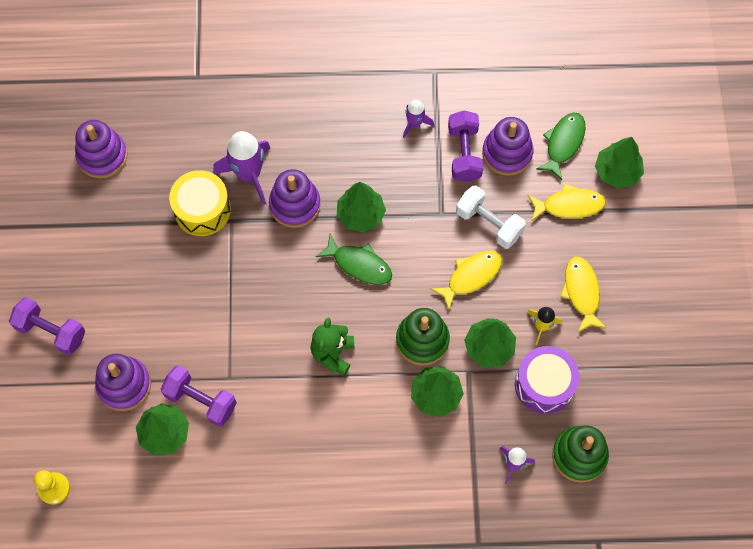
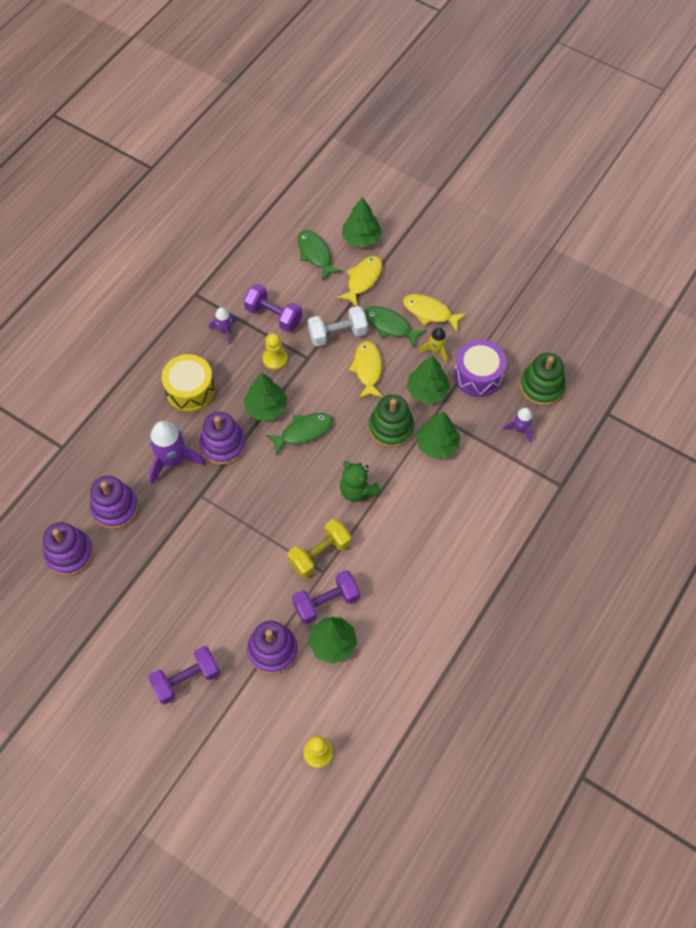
camera: 55 degrees left, 5 degrees down
(202, 210) = (175, 509): yellow drum -> yellow drum (190, 390)
(244, 363) = (320, 554): none -> yellow dumbbell
(417, 187) = (275, 359): none -> yellow pawn
(507, 153) = (295, 290): purple stacking toy -> purple stacking toy (115, 508)
(535, 265) = (390, 326): none -> green fish

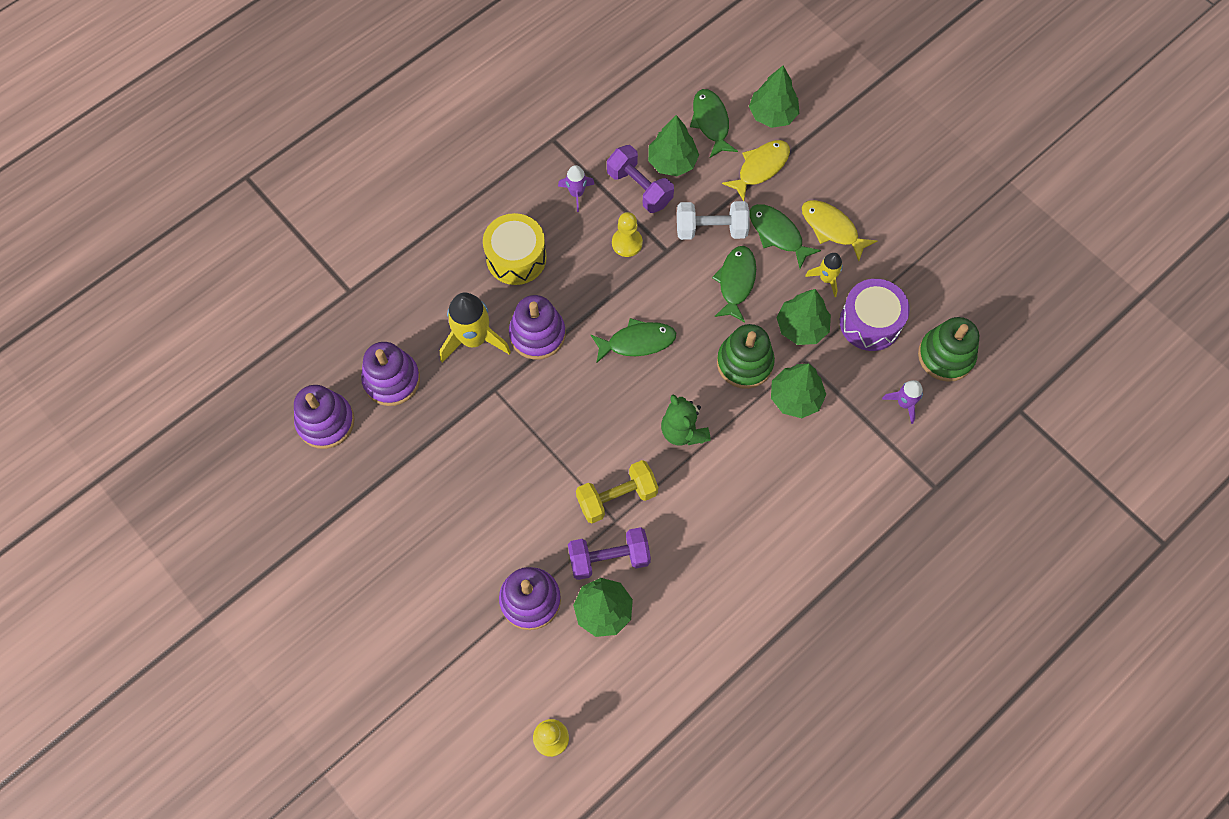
camera: 15 degrees right, 5 degrees up
(173, 460) = (474, 339): purple rocket -> yellow rocket
(186, 679) = (421, 608): purple dumbbell -> none
(266, 407) = (600, 301): green tree -> green tree (672, 162)
(367, 369) = (736, 282): yellow fish -> green fish

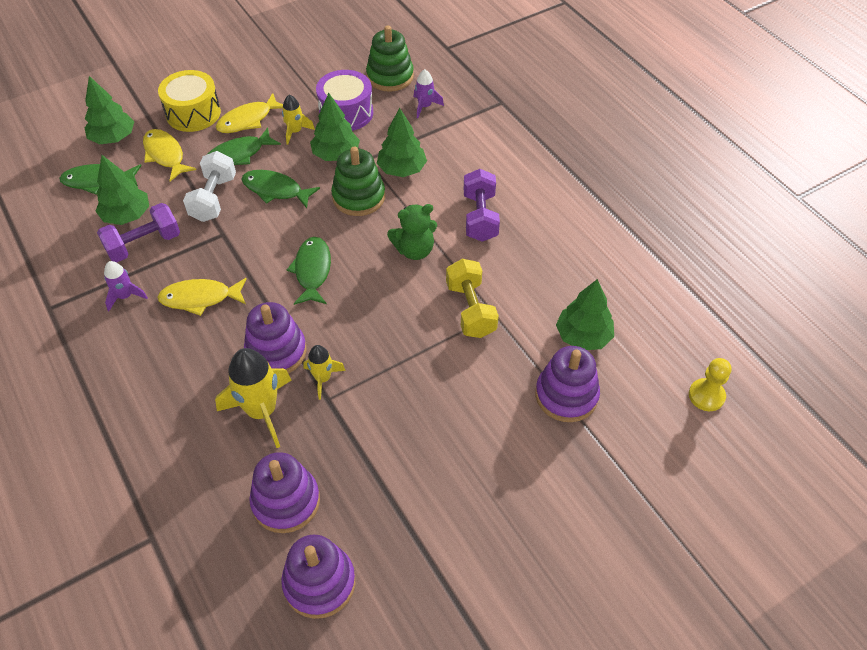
camera: 80 degrees left, 15 degrees down
(515, 380) = (323, 378): none -> yellow rocket
(516, 257) = (178, 359): yellow drum -> yellow drum (193, 113)
(585, 254) = (200, 298): none -> yellow fish
(609, 558) = (531, 324): purple dumbbell -> purple dumbbell (480, 217)
(627, 243) = (201, 263): yellow pawn -> none

